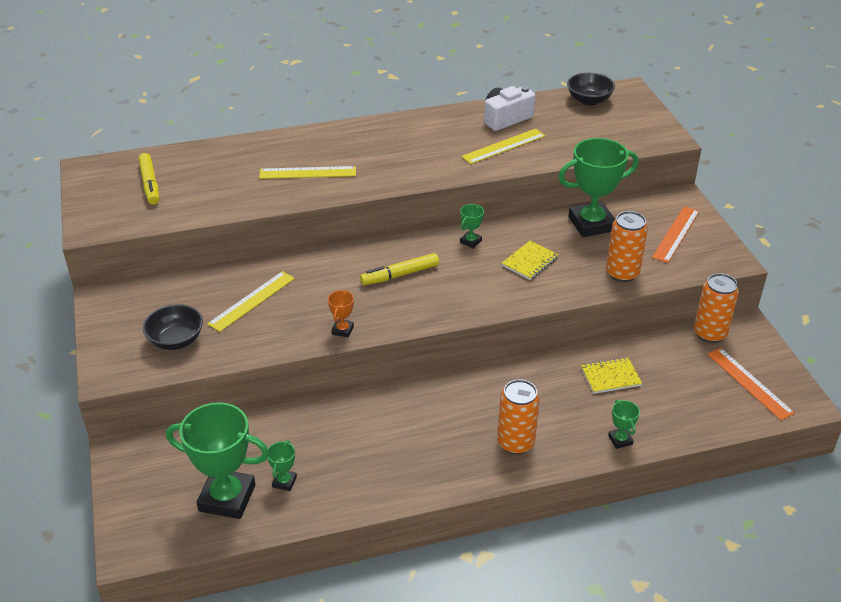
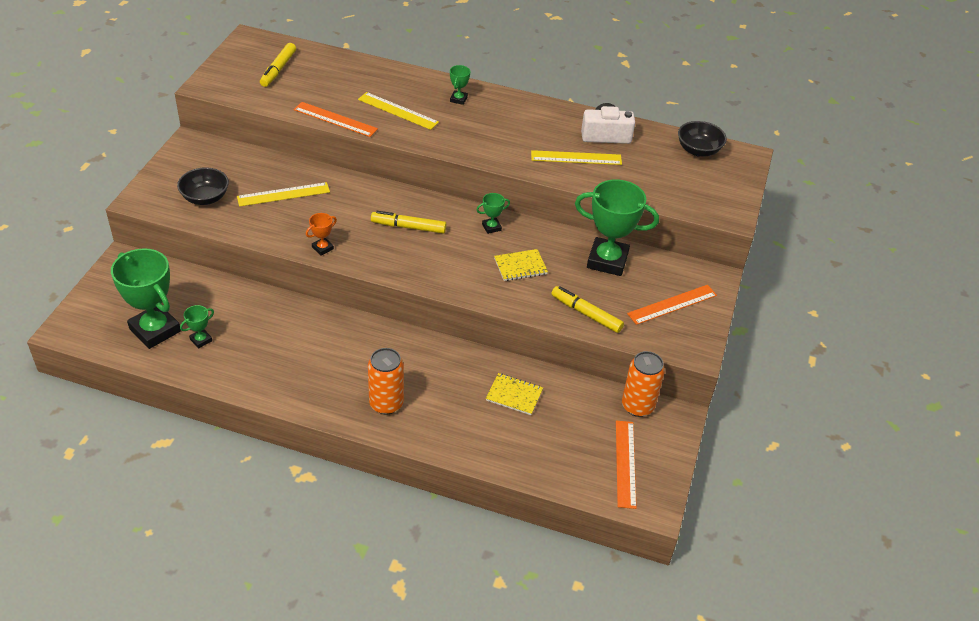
camera: 30 degrees right, 5 degrees up
(257, 204) = (335, 119): none -> orange ruler
(620, 440) = (467, 446): green trophy -> green trophy (458, 99)
(622, 273) = (586, 314): orange can -> yellow marker

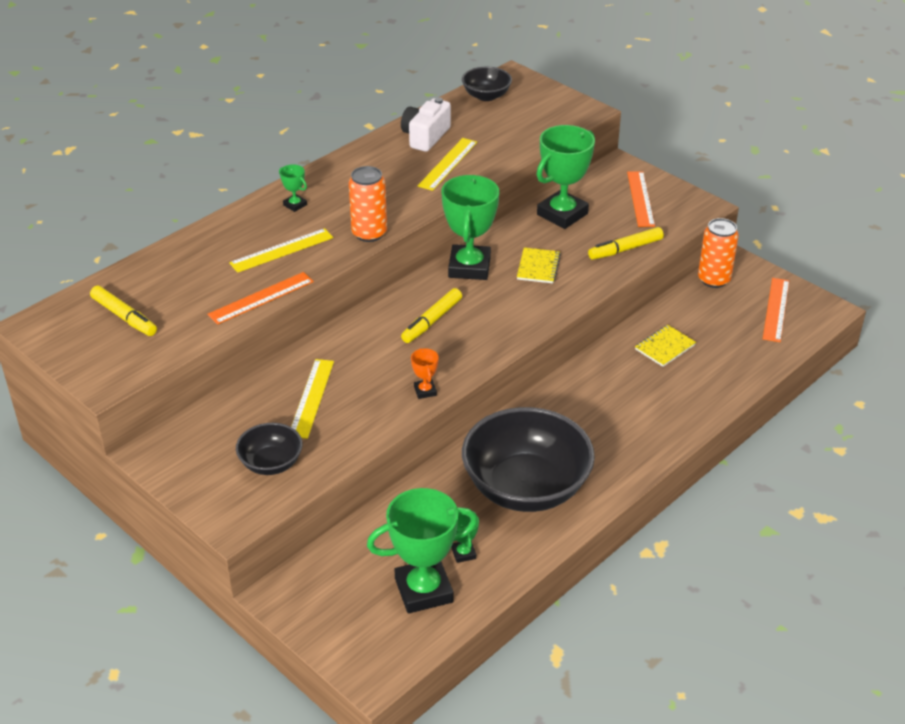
camera: 60 degrees left, 5 degrees down
(288, 354) = (526, 487): none -> black bowl
(386, 403) = (634, 434): orange can -> orange can (369, 233)
(491, 227) = (469, 267): green trophy -> green trophy, size x2.28
(625, 463) = (775, 309): orange ruler -> orange ruler turned 75 degrees clockwise

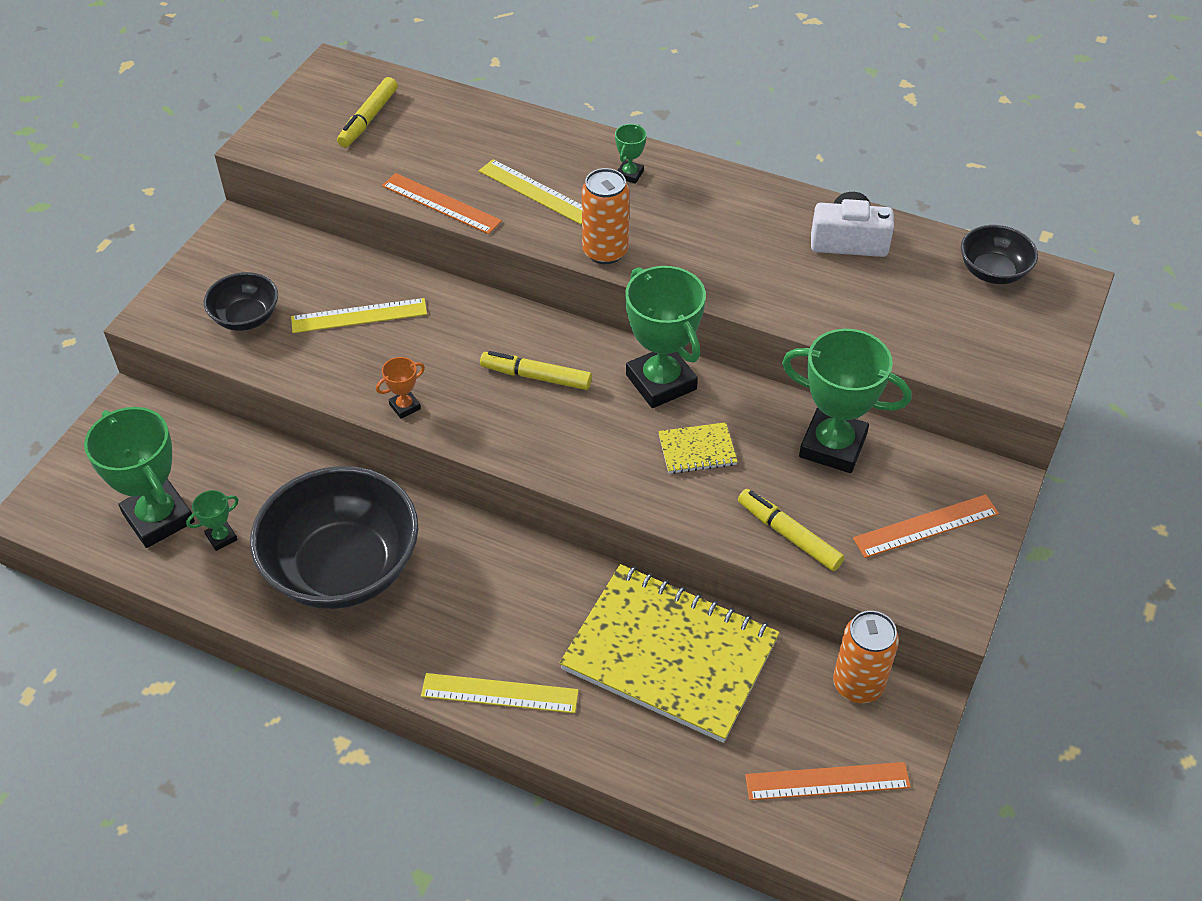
camera: 70 degrees right, 10 degrees up
(447, 164) = (798, 278): yellow ruler -> yellow ruler (500, 693)
(469, 267) = (661, 382): green trophy -> green trophy turned 75 degrees clockwise
(665, 347) = (670, 654): yellow notebook -> yellow notebook, size x2.43

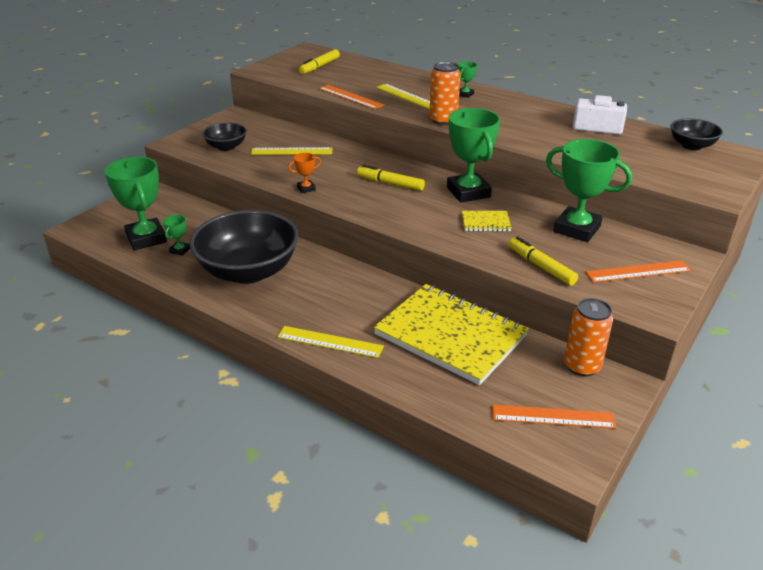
camera: 10 degrees right, 15 degrees down
(221, 537) = (180, 250): green trophy -> green trophy turned 45 degrees counterclockwise

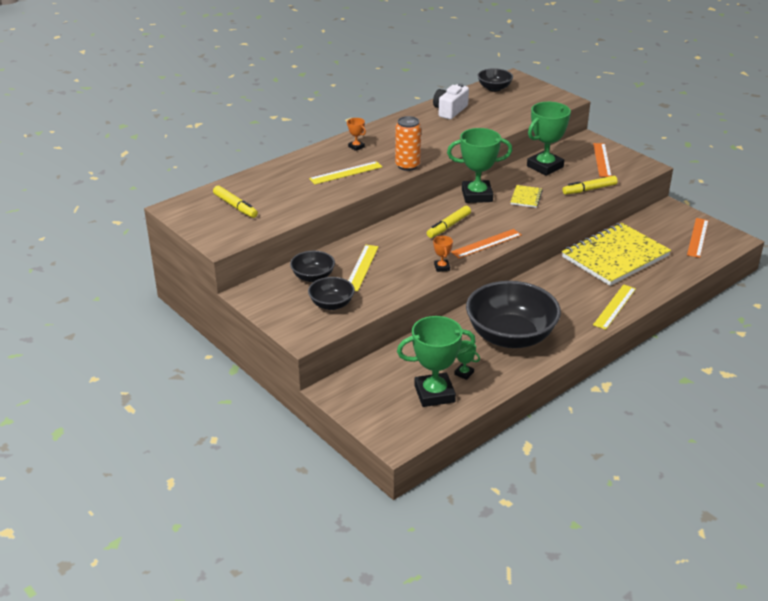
camera: 75 degrees left, 0 degrees up
(268, 134) = (313, 277): none -> black bowl
(350, 97) = (330, 200): orange ruler -> orange ruler (486, 243)
(465, 94) = (356, 147): green trophy -> orange trophy
(582, 366) = (653, 217): orange can -> none

